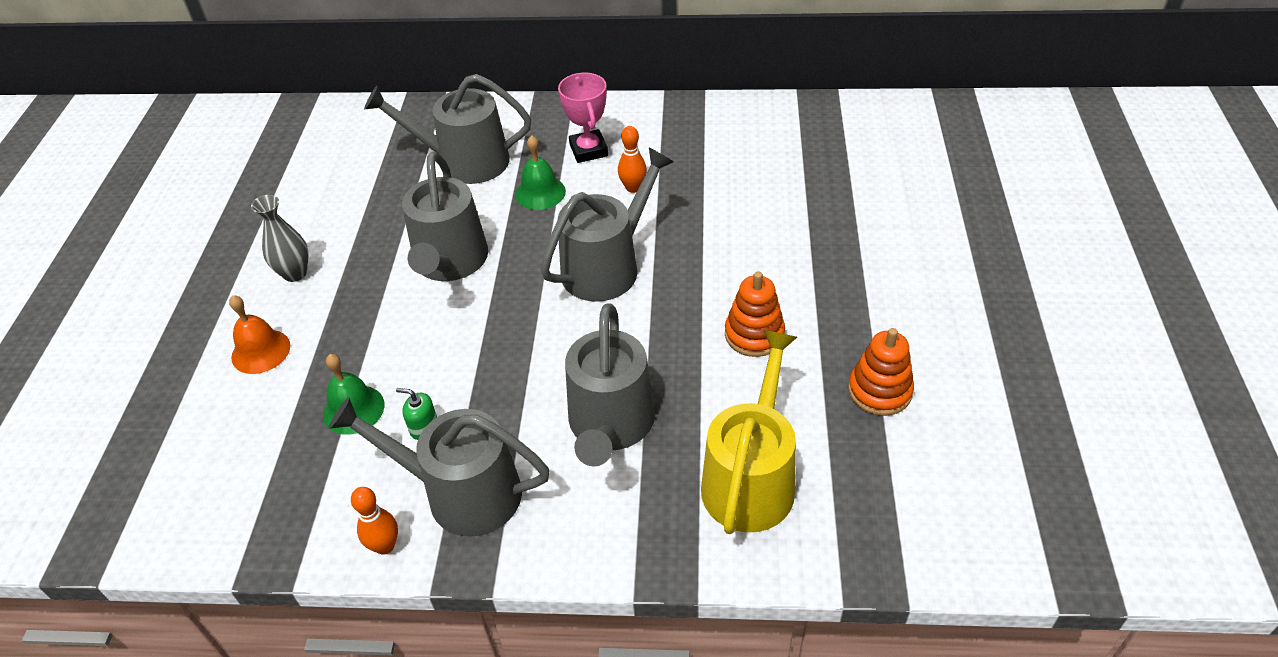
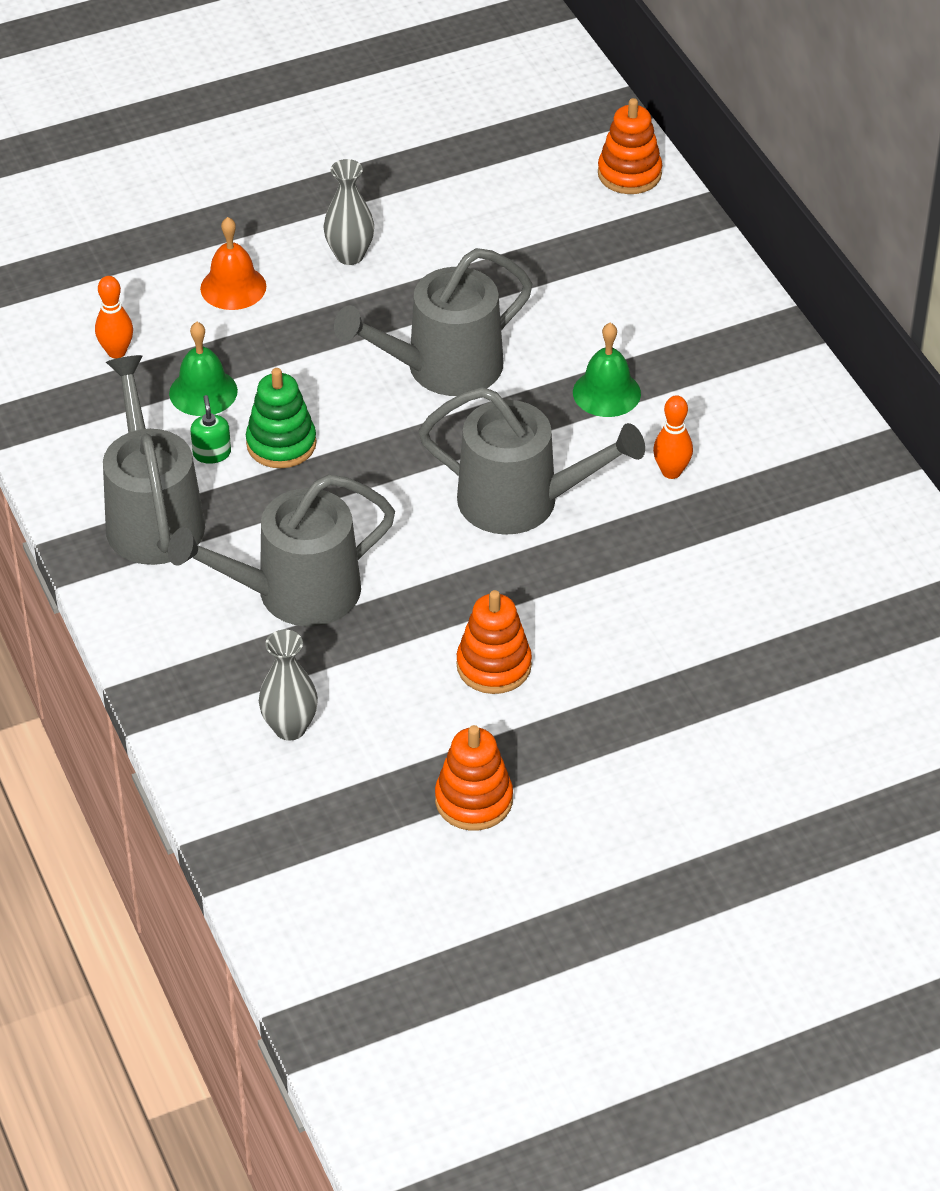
camera: 60 degrees right, 0 degrees up
(358, 118) = (629, 174): none -> orange stacking toy
(385, 546) = (67, 490): orange bowling pin -> orange bowling pin (116, 352)
(449, 379) = (281, 444): none -> green stacking toy
(465, 162) = (616, 304): grey watering can -> none
(588, 150) = (714, 404): pink trophy -> none
(751, 479) = (290, 728): yellow watering can -> grey vase

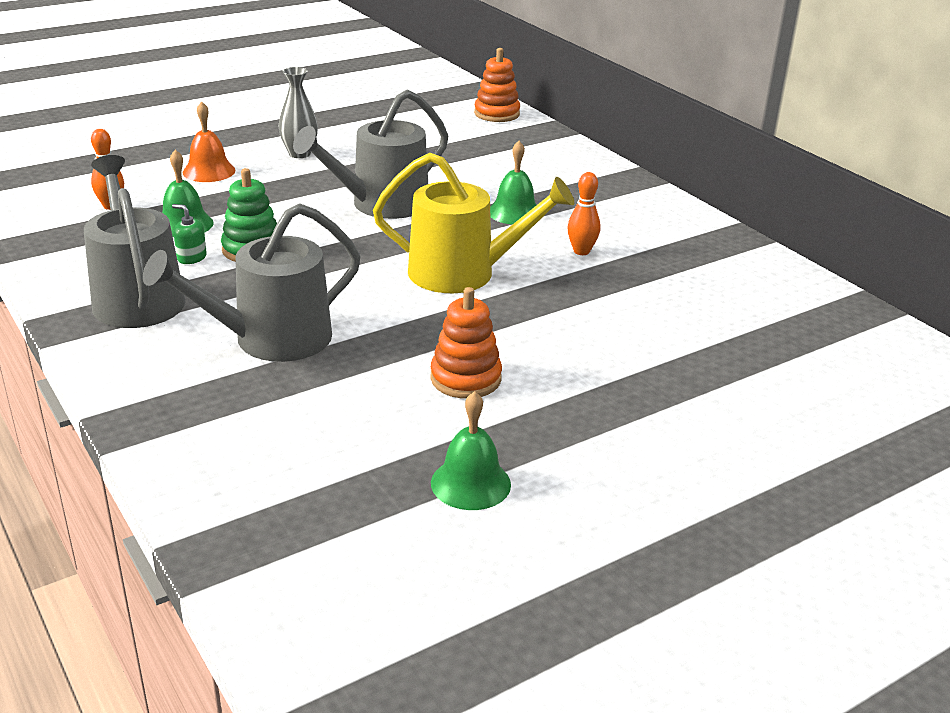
camera: 10 degrees left, 15 degrees down
(212, 453) = (191, 257): green soap dispenser -> green soap dispenser turned 45 degrees counterclockwise
(290, 728) = (272, 437): grey vase -> none
(473, 800) = (470, 483): orange stacking toy -> green bell
(520, 501) = (462, 273): grey watering can -> yellow watering can

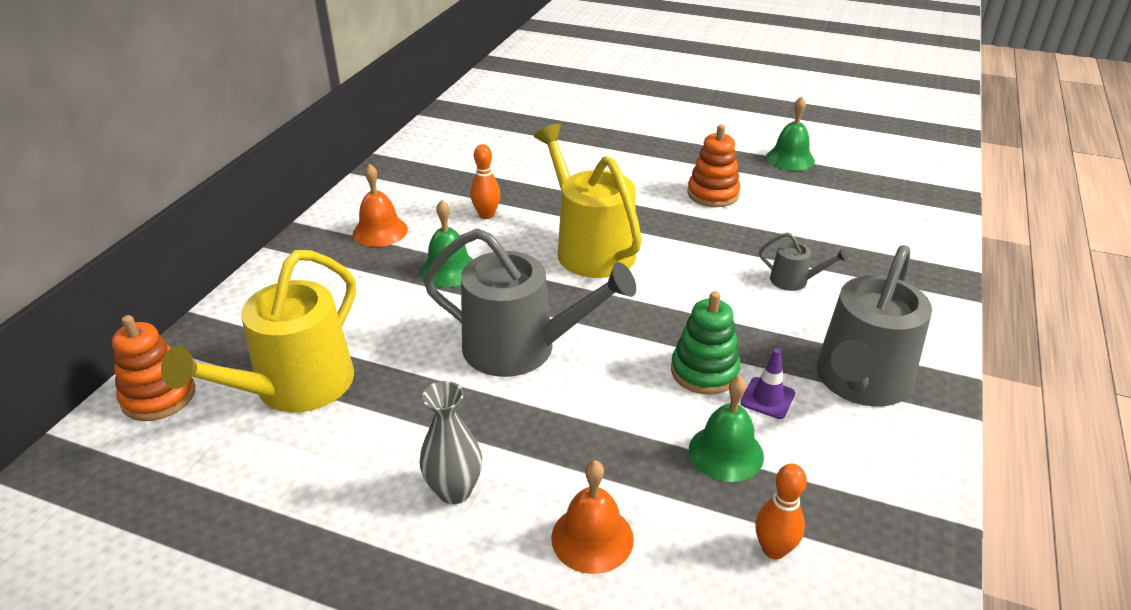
camera: 125 degrees left, 5 degrees up
(191, 257) = (767, 398): green soap dispenser -> purple traffic cone
(271, 339) = (794, 281): grey watering can -> grey watering can, size x0.44
(451, 141) = (295, 387): none -> yellow watering can
(609, 205) = (380, 231): none -> orange bell

